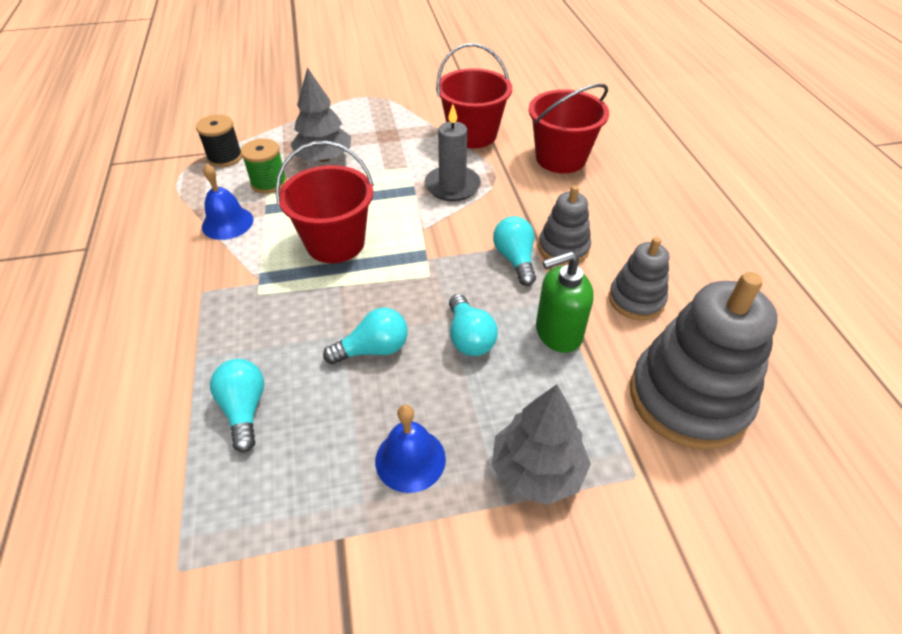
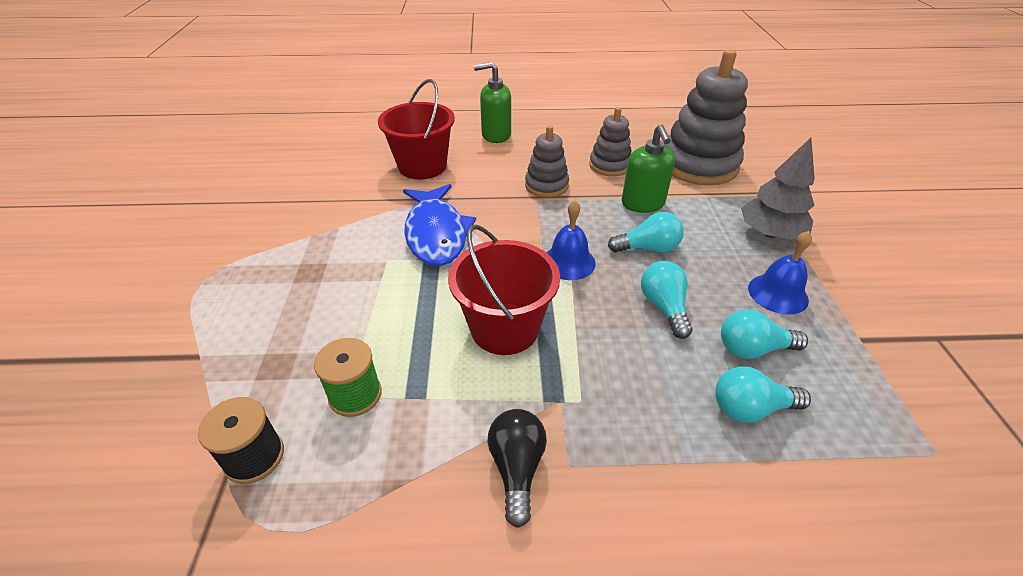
camera: 80 degrees left, 5 degrees down
(203, 265) = (517, 468): none -> black light bulb
(227, 223) = (431, 443): blue bell -> blue bell (568, 262)
(324, 158) = (326, 333): grey tree -> none
(452, 186) = (436, 234): grey candle -> blue fish
(472, 135) = (351, 210): red bucket -> none
(515, 259) = (556, 211): turquoise light bulb -> turquoise light bulb (753, 349)
(654, 197) = (496, 135): none -> green soap dispenser

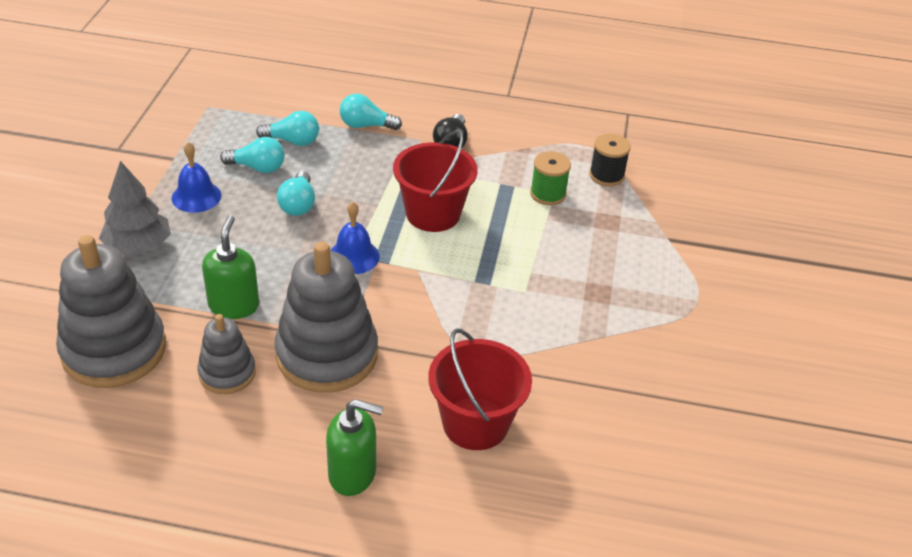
camera: 170 degrees left, 0 degrees up
(436, 234) = (473, 312): blue fish -> none
(546, 185) = (327, 355): grey stacking toy -> grey stacking toy, size x1.84
(648, 248) = (270, 255): turquoise light bulb -> turquoise light bulb (366, 125)

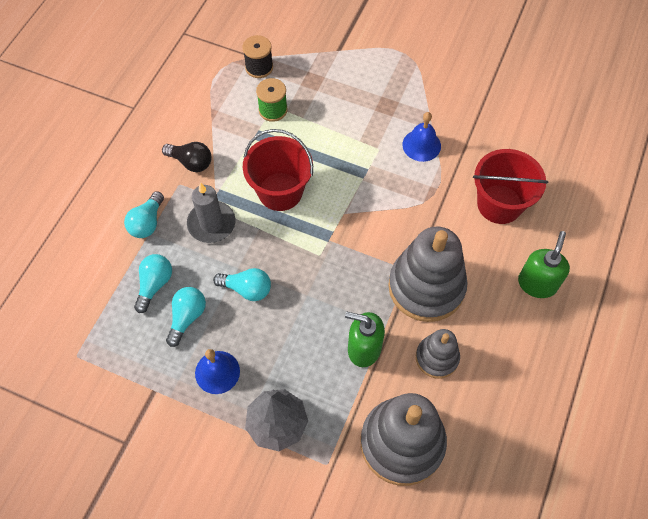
camera: 75 degrees left, 20 degrees up
(353, 256) = (320, 255): blue bell -> blue bell (421, 145)
(376, 168) = (211, 223): none -> grey candle

